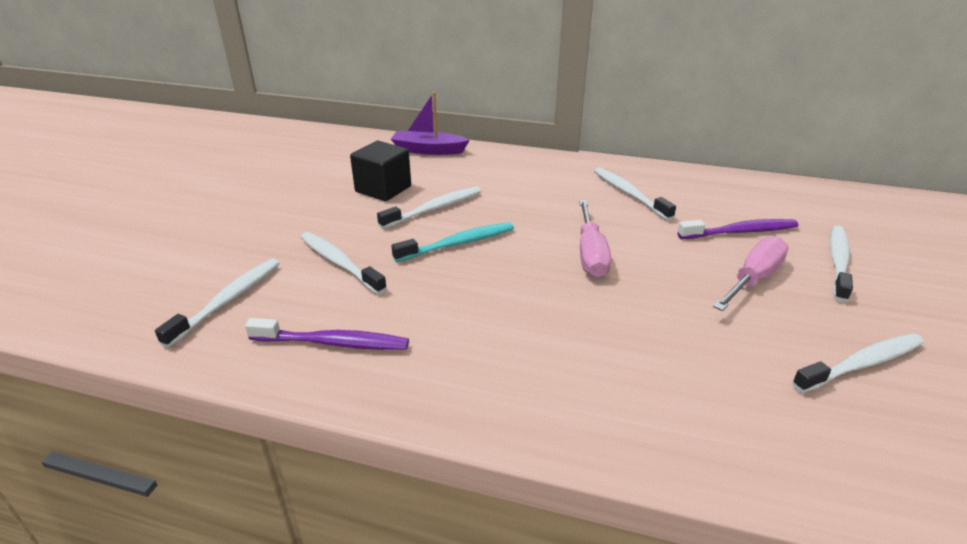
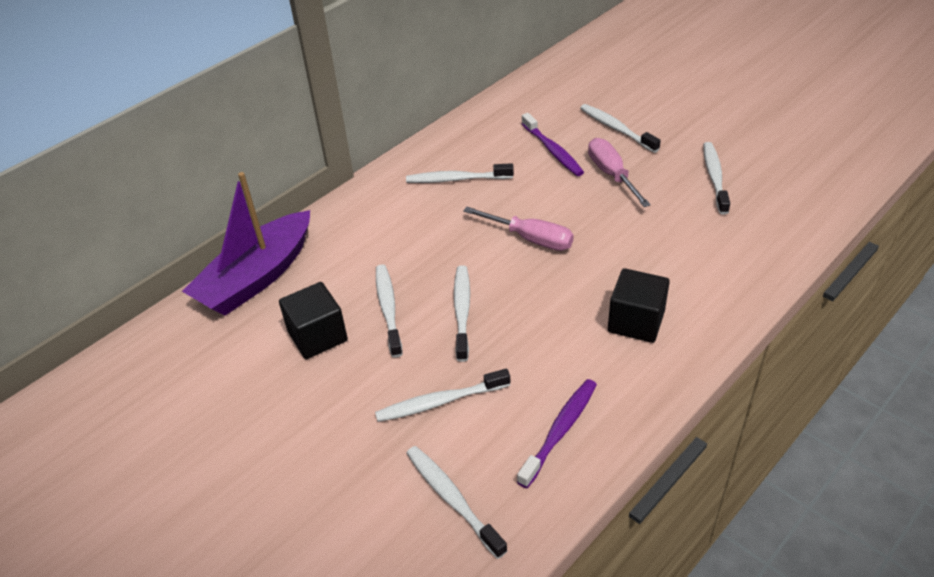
camera: 60 degrees left, 10 degrees up
(428, 150) = (256, 277): purple boat -> purple boat, size x1.66
(458, 243) = (462, 311): turquoise toothbrush -> white toothbrush
(527, 358) = (636, 321): none -> black cube
(740, 232) = (553, 151): purple toothbrush -> purple toothbrush turned 135 degrees clockwise

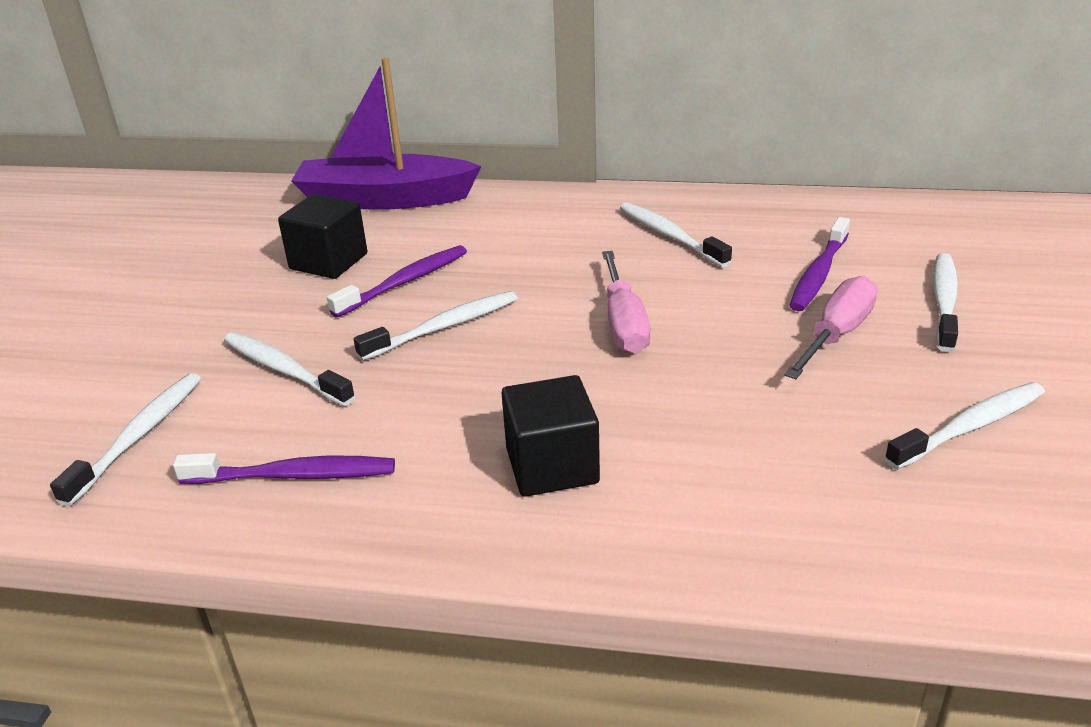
camera: 55 degrees right, 10 degrees down
(388, 309) = (404, 282): white toothbrush -> purple toothbrush

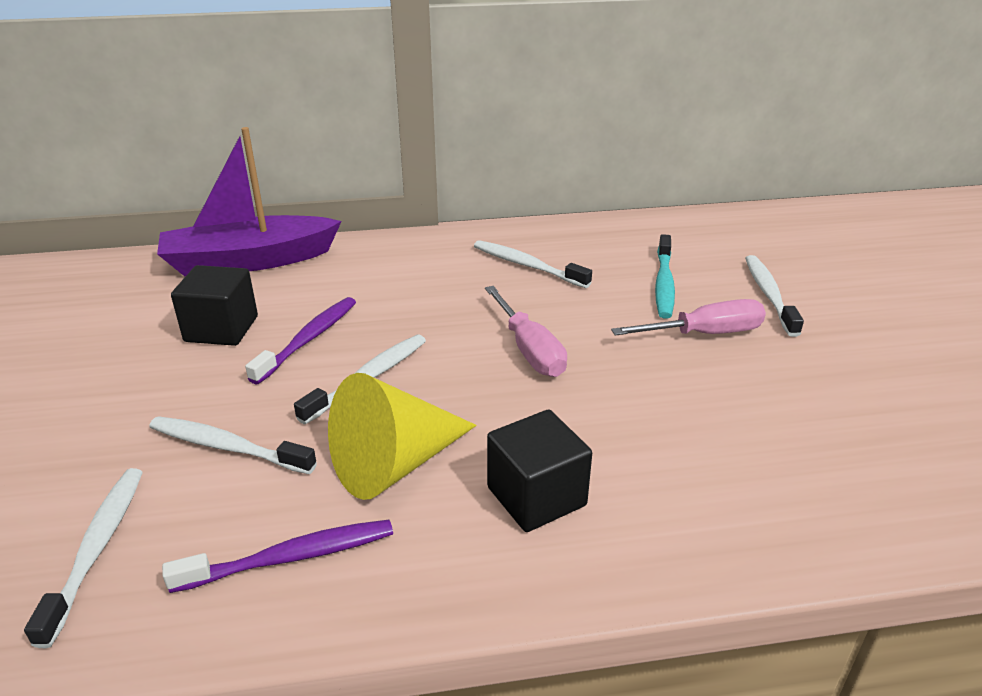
camera: 20 degrees left, 0 degrees up
(429, 411) = (395, 463): none -> yellow cone
(819, 273) = (664, 284): purple toothbrush -> turquoise toothbrush
(837, 334) = (706, 333): pink screwdriver -> pink screwdriver turned 60 degrees clockwise
(970, 427) = (845, 397): white toothbrush -> none

